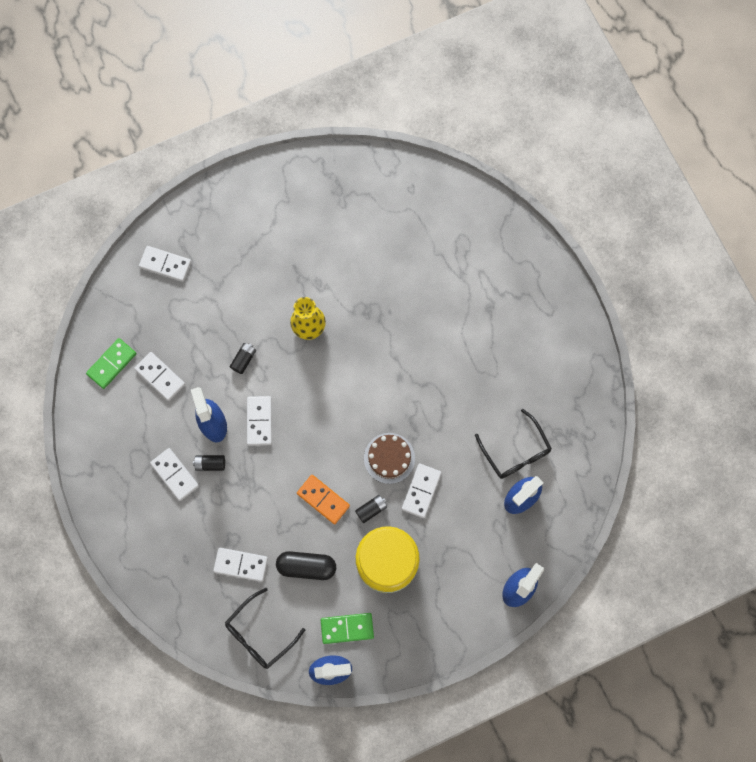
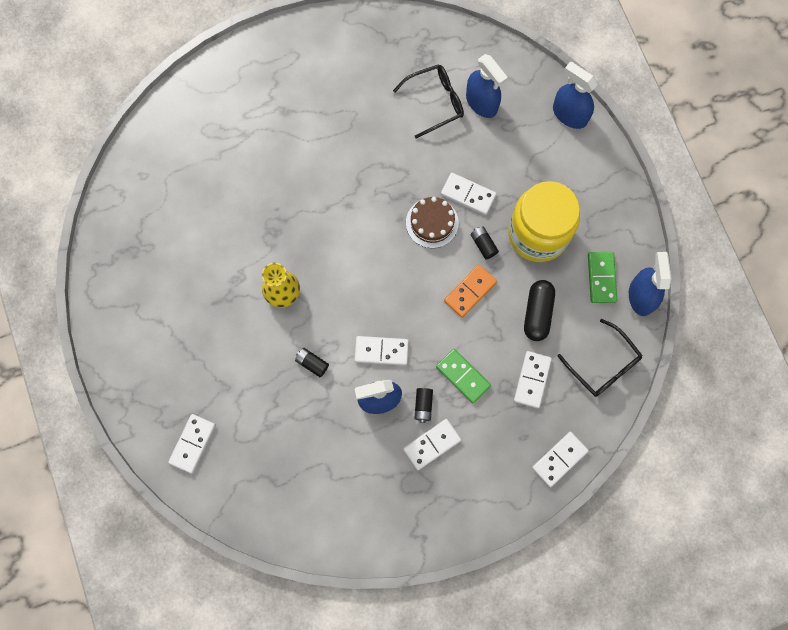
camera: 85 degrees left, 0 degrees up
(112, 364) = (301, 509): green domino -> green domino (463, 376)
(160, 377) = (321, 455): white domino -> white domino (559, 459)

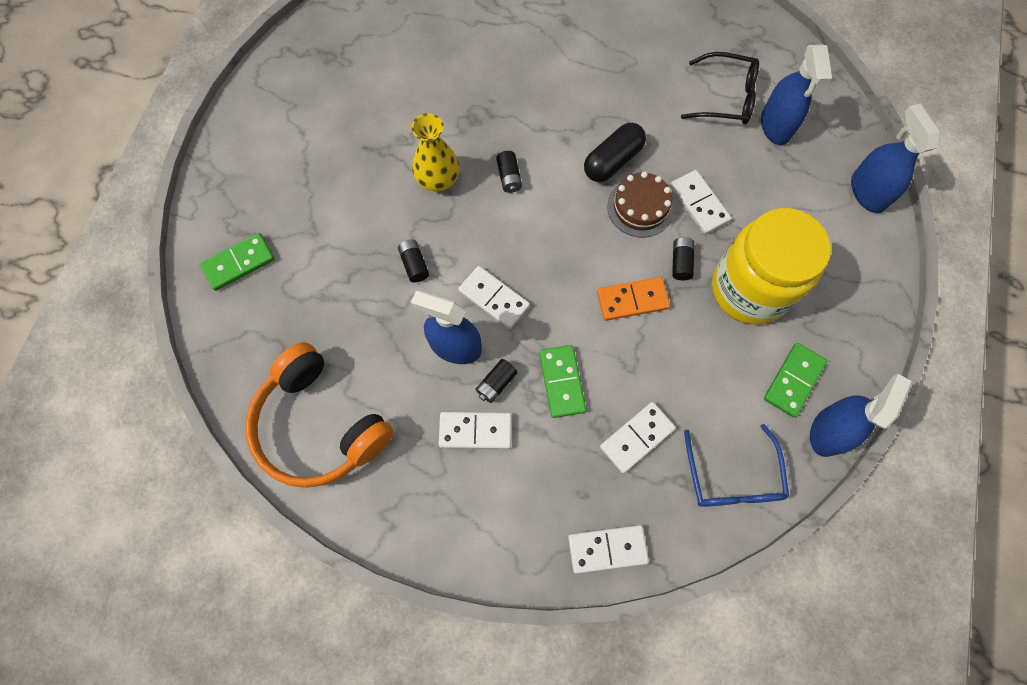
camera: 35 degrees right, 5 degrees down
(193, 443) = (239, 263): white domino -> green domino
(330, 259) = (509, 177): none -> black battery
(332, 510) = (319, 425): none -> orange headphones
(537, 313) = (692, 370): black capsule -> black capsule (612, 161)
(603, 365) = (732, 477): black glasses -> blue glasses

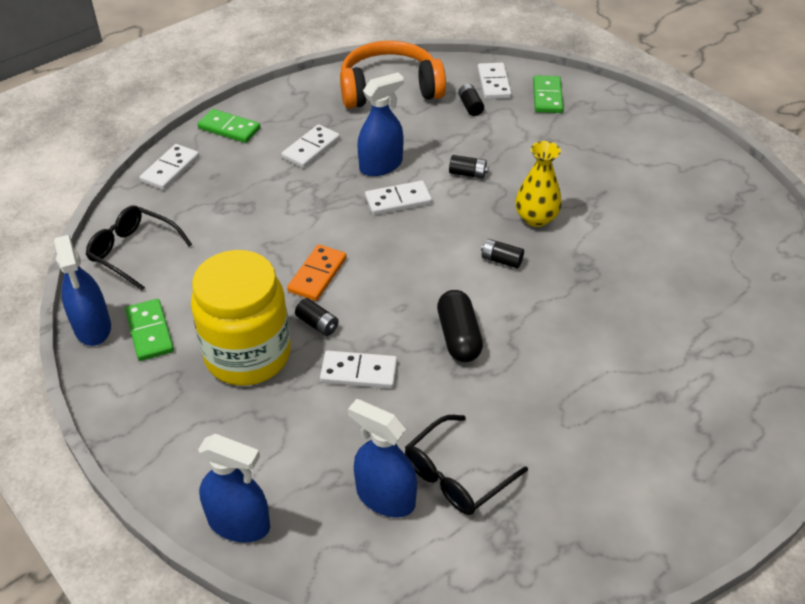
camera: 125 degrees right, 25 degrees down
(496, 384) = (332, 172): black battery -> black battery (470, 106)
(562, 382) = (298, 203): green domino -> green domino (229, 128)
(637, 438) = (217, 219): white domino -> white domino (493, 83)
(640, 207) = (394, 328): brown cake -> none
(732, 477) = (133, 252): blue glasses -> black glasses

